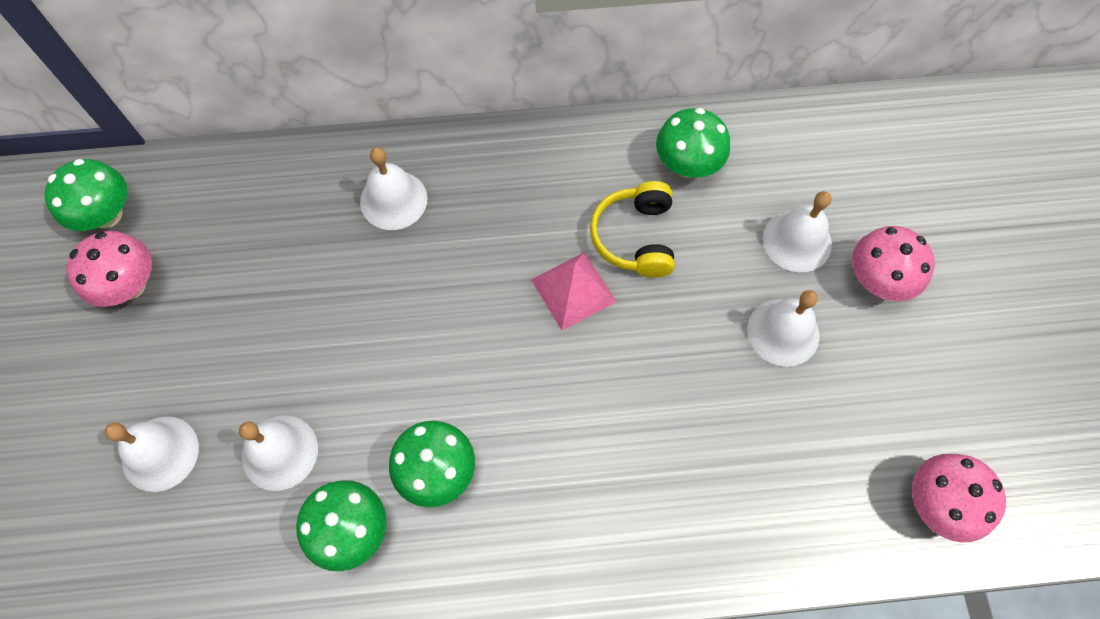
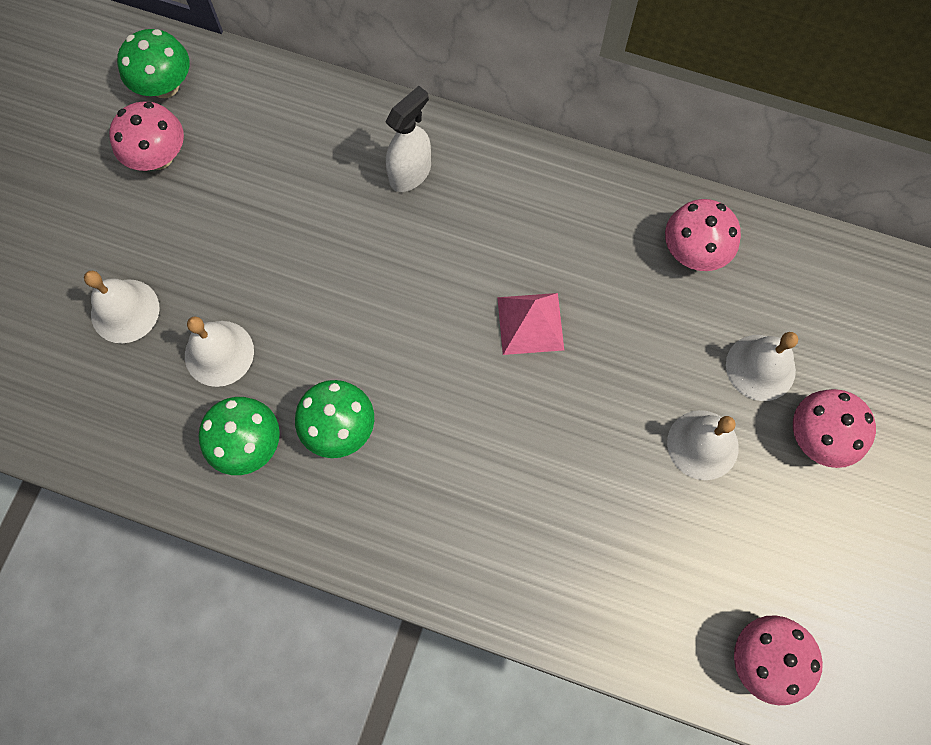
camera: 25 degrees right, 5 degrees up
(393, 200) = (410, 173): white bell -> white spray bottle
(635, 237) = (610, 299): yellow headphones -> none
(687, 165) = (693, 252): green mushroom -> pink mushroom

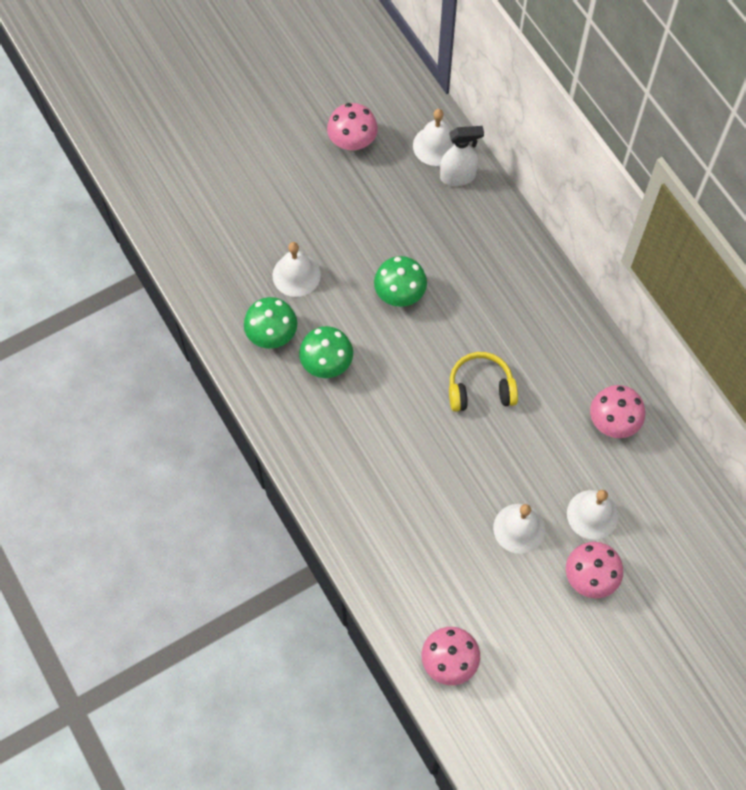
camera: 40 degrees right, 5 degrees down
(125, 311) = (265, 214): white bell -> white bell (436, 145)
(165, 86) = (389, 103): green mushroom -> green mushroom (400, 294)
(410, 173) = (486, 254): white spray bottle -> white spray bottle (458, 176)
(530, 323) = (480, 388): pink pyramid -> yellow headphones

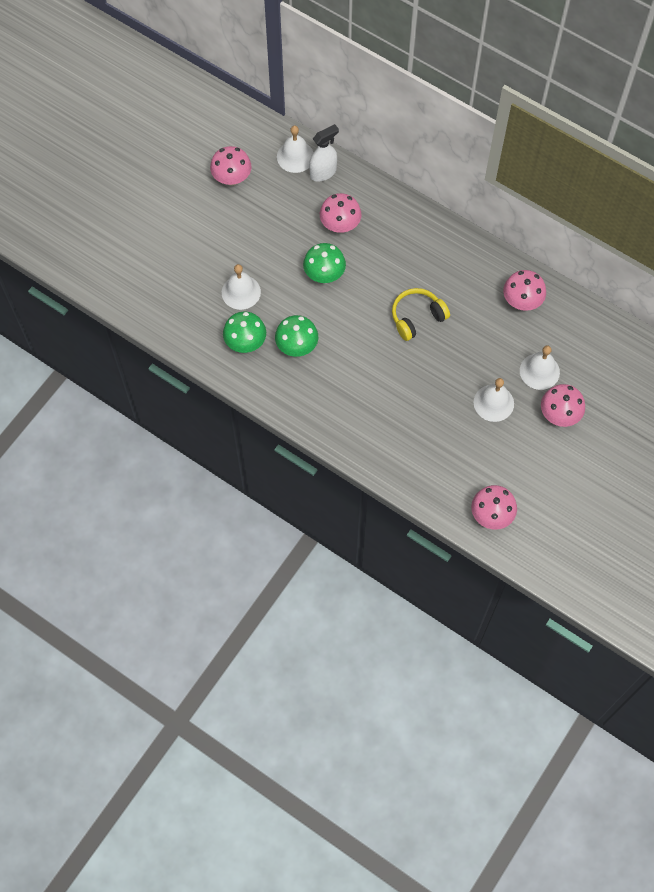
camera: 25 degrees left, 0 degrees up
(446, 244) = (340, 225): none -> pink mushroom

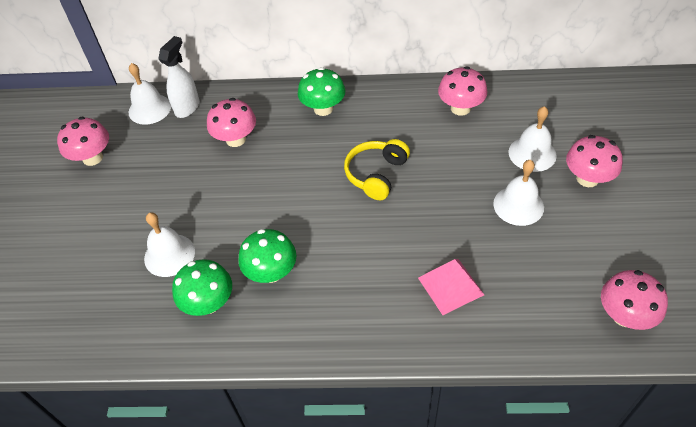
camera: 30 degrees left, 15 degrees down
(324, 274) = (251, 189): green mushroom -> green mushroom (323, 108)
(401, 428) = (450, 286): none -> pink pyramid

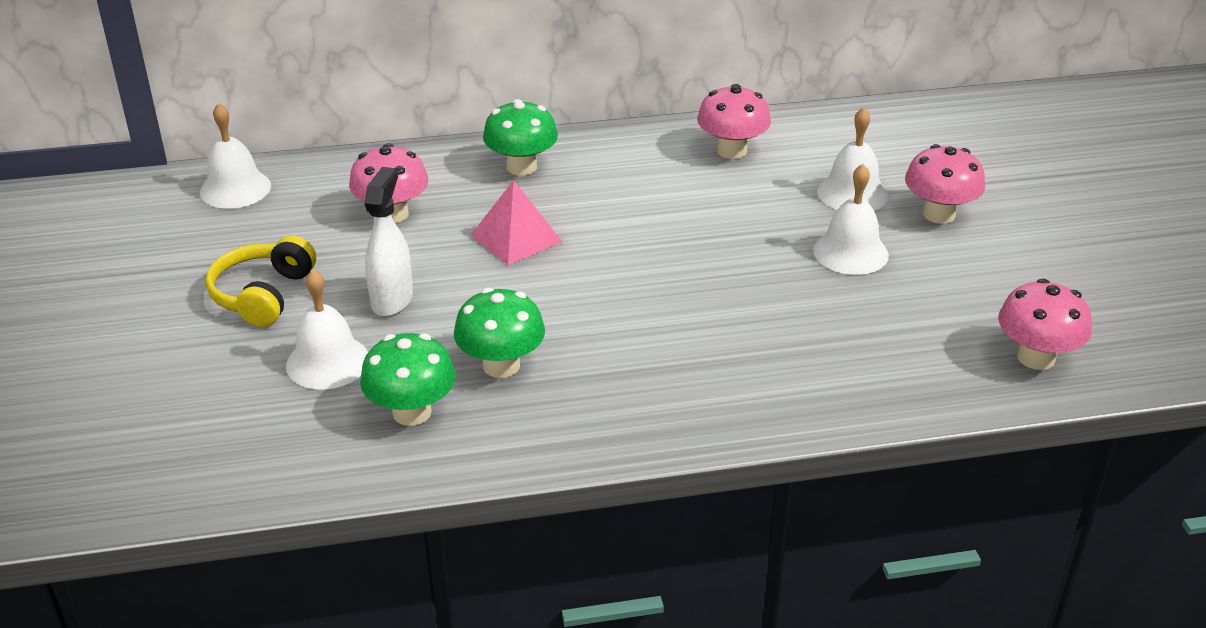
camera: 15 degrees left, 15 degrees down
(92, 158) = (156, 256): pink mushroom -> none
(187, 107) = (299, 182): white spray bottle -> white spray bottle (392, 300)
(376, 174) = (628, 236): yellow headphones -> yellow headphones (263, 295)
(450, 286) = (781, 352): pink pyramid -> pink pyramid (516, 238)

